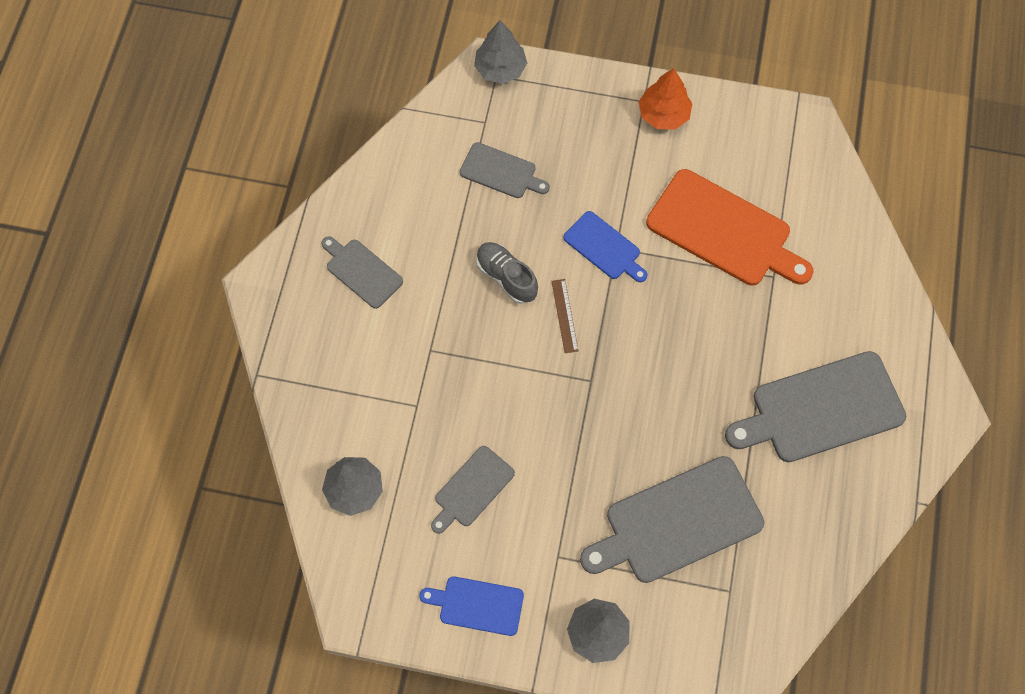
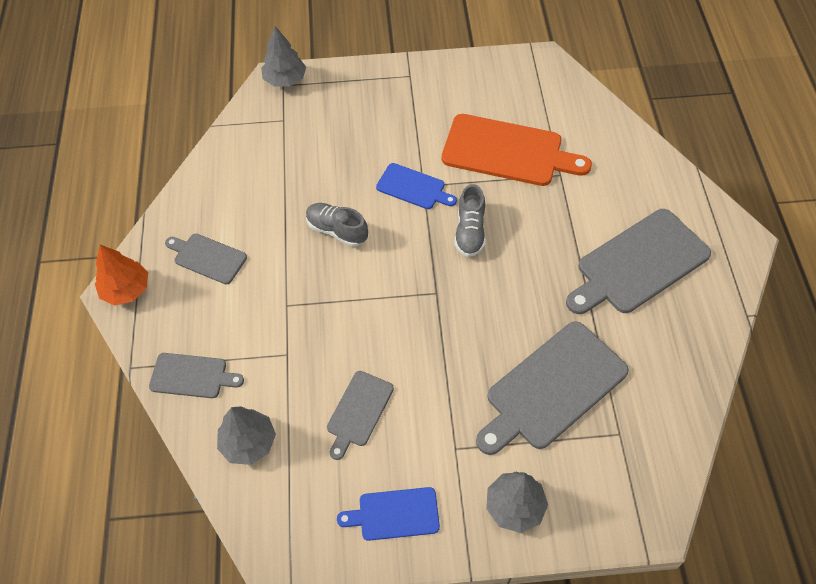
camera: 15 degrees left, 10 degrees down
(501, 172) = (308, 152): grey cutting board -> grey cutting board (192, 376)
(564, 315) = (397, 247): brown ruler -> none
(649, 319) = (470, 232): none -> grey shoe
(663, 114) = (429, 81): orange tree -> orange tree (126, 289)

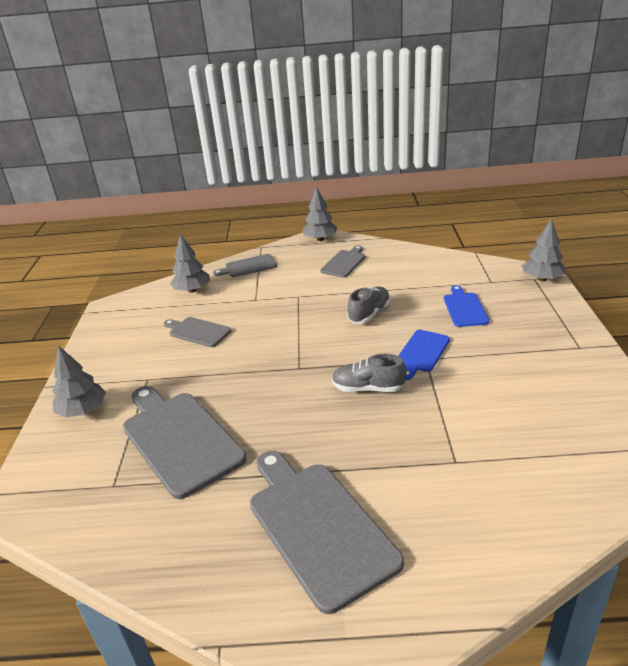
camera: 95 degrees right, 25 degrees down
(126, 289) = (320, 239): orange tree -> grey tree
(192, 376) = (248, 266): grey cutting board -> grey cutting board turned 60 degrees clockwise
(395, 514) = (110, 350): blue cutting board -> blue cutting board (464, 308)
(507, 151) = (484, 417): orange cutting board -> none

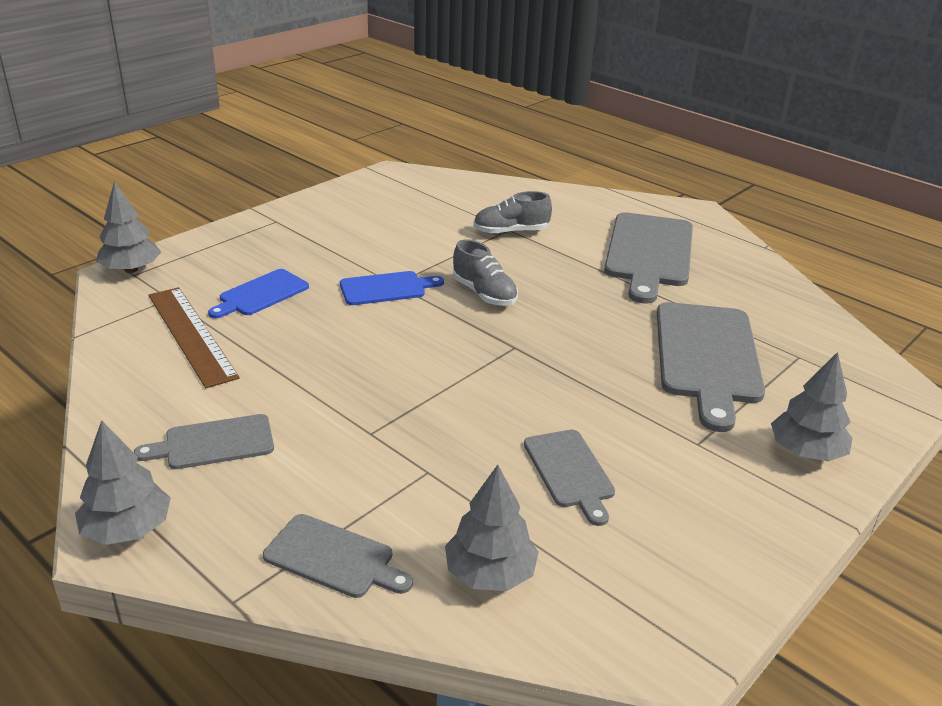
camera: 140 degrees left, 0 degrees up
(369, 314) = (348, 351): grey shoe -> grey shoe (511, 232)
(441, 278) = (191, 335): none -> brown ruler

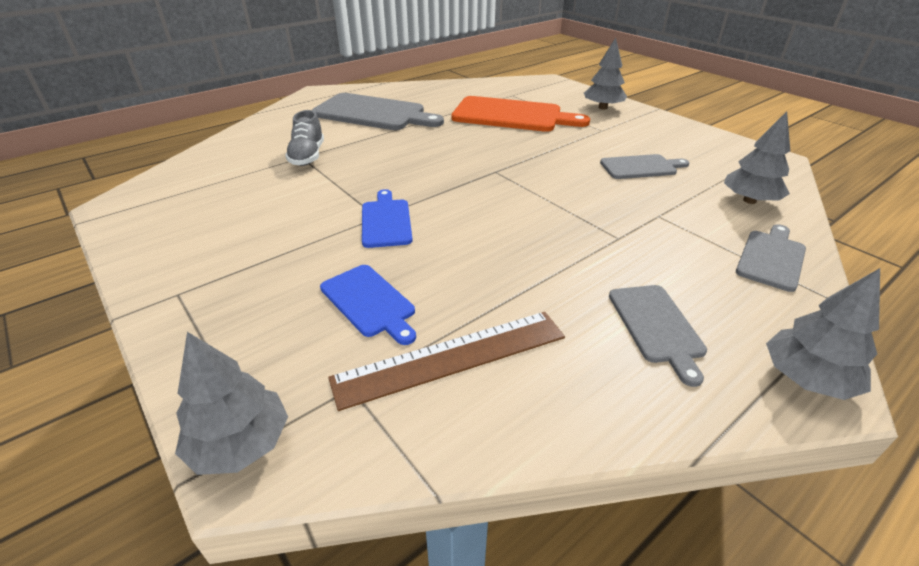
camera: 80 degrees left, 5 degrees up
(484, 294) = (412, 176): grey shoe -> none
(707, 357) = (512, 115): grey cutting board -> orange cutting board

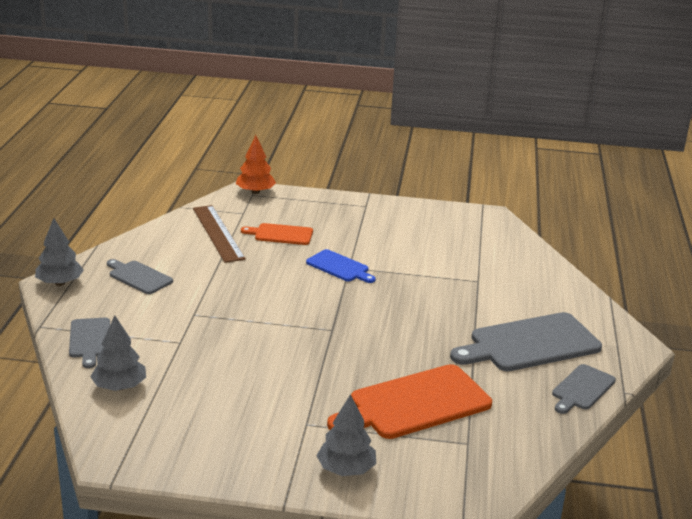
camera: 135 degrees right, 10 degrees down
(240, 444) = (255, 192): grey tree -> orange tree
(308, 156) = (475, 283): grey shoe -> none
(369, 302) = (281, 234): blue cutting board -> orange cutting board
(451, 357) = (218, 233): brown ruler -> brown ruler turned 45 degrees counterclockwise
(641, 167) = (228, 386): grey cutting board -> grey cutting board (582, 389)

